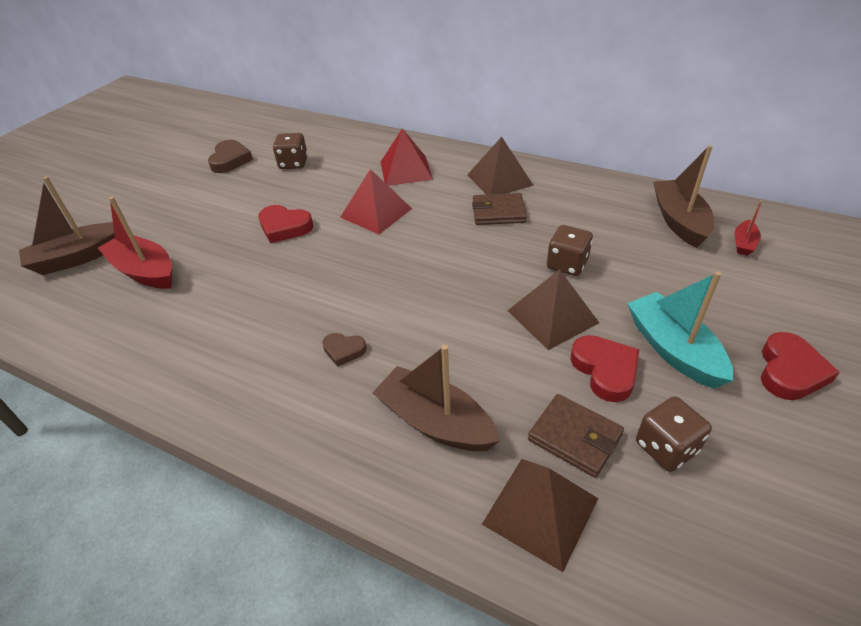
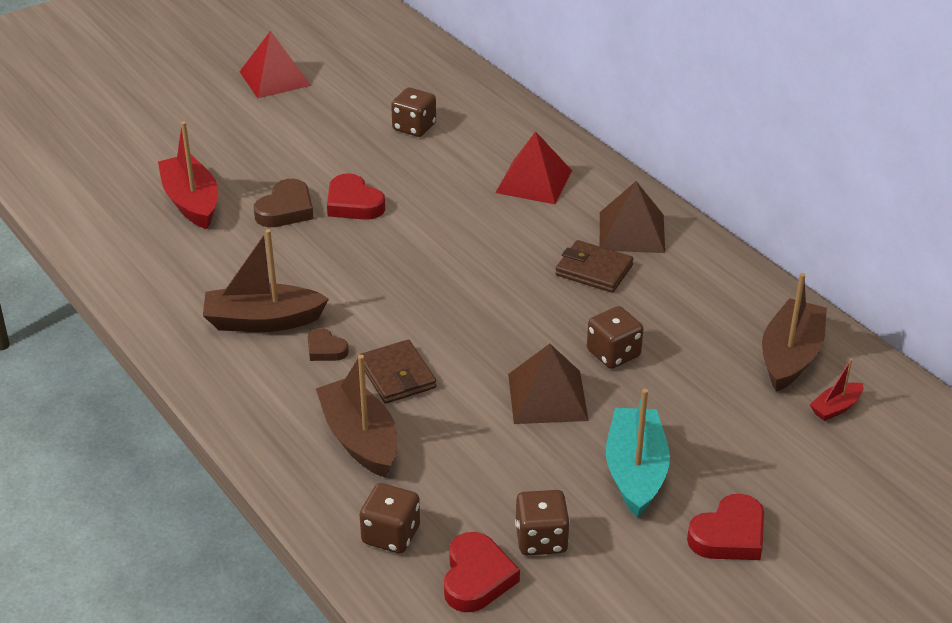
camera: 25 degrees right, 5 degrees down
(78, 257) = (138, 164): brown boat -> brown boat (263, 321)
(230, 160) = (348, 98): brown heart -> brown heart (286, 209)
(376, 213) = (460, 222): red pyramid -> red pyramid (275, 78)
(540, 511) = (391, 535): brown pyramid -> brown dice
(575, 437) = (469, 499): brown wallet -> brown wallet (397, 375)
(605, 370) = (550, 462): red heart -> red heart (476, 577)

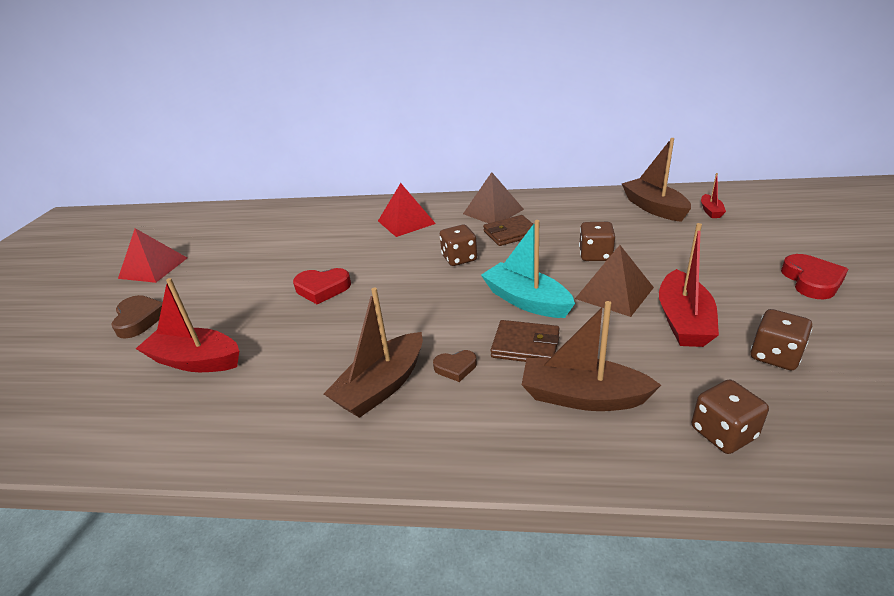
camera: 45 degrees left, 5 degrees down
(286, 209) = (281, 319): brown heart -> brown heart (140, 319)
(414, 127) = (294, 239): brown dice -> brown dice (459, 258)
(476, 577) = (808, 407): red heart -> none
(543, 462) = (683, 321): none -> red boat
(635, 472) = (722, 290): turquoise boat -> turquoise boat (526, 301)

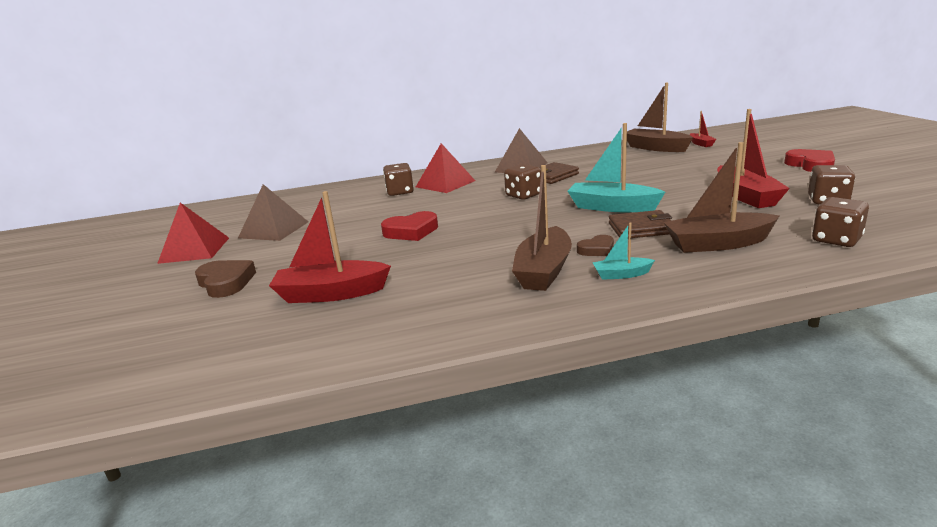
camera: 20 degrees left, 10 degrees down
(445, 416) = (621, 274): none -> turquoise boat
(595, 255) = (639, 176): brown dice -> brown dice (400, 192)
(614, 293) = (678, 192): brown pyramid -> brown pyramid (273, 230)

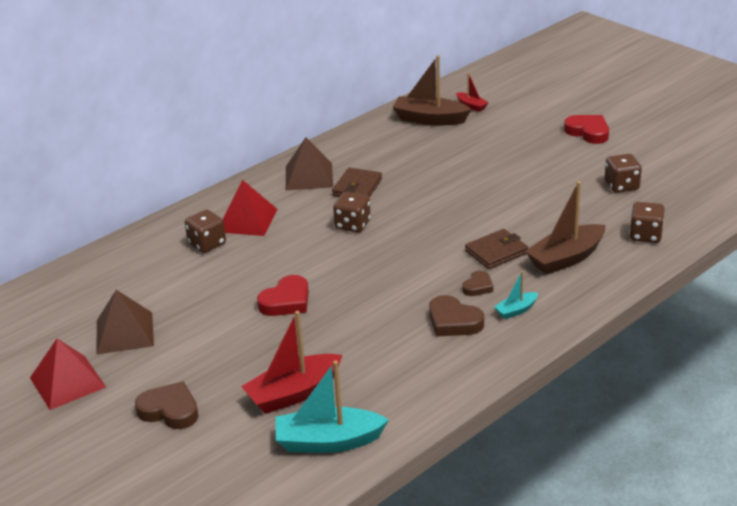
camera: 30 degrees left, 10 degrees up
(544, 271) = (453, 321): brown boat -> brown heart
(612, 207) = (452, 227): turquoise boat -> turquoise boat (328, 441)
(746, 196) = (557, 190): red boat -> none

